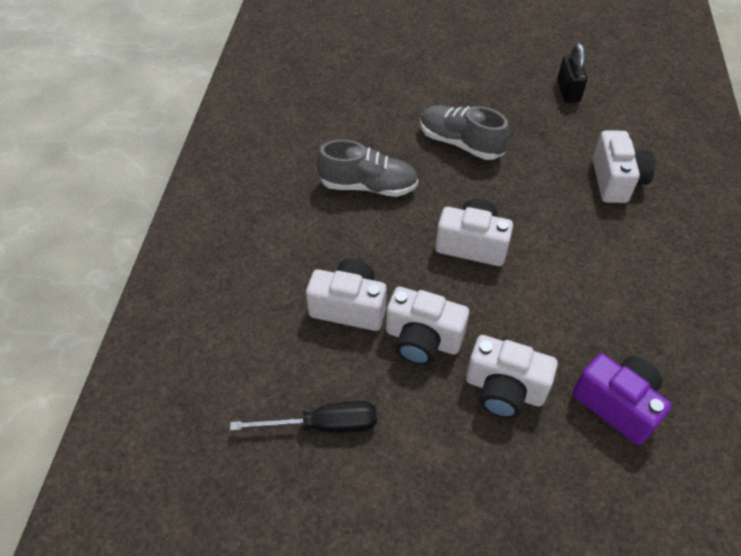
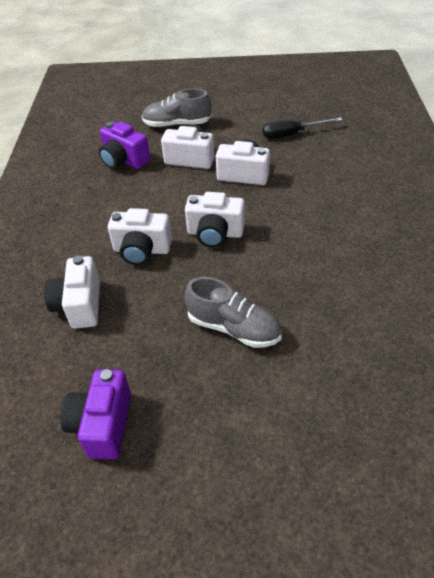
camera: 175 degrees right, 5 degrees down
(349, 307) = (297, 184): white camera -> white camera (142, 250)
(368, 186) = (314, 270): grey shoe -> grey shoe (177, 124)
(568, 91) = (102, 424): black padlock -> purple camera

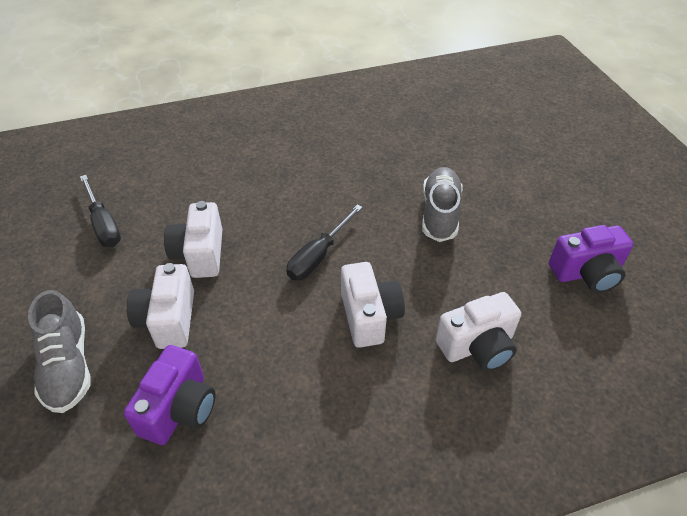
camera: 110 degrees left, 0 degrees up
(215, 233) = (318, 256): white camera -> black screwdriver

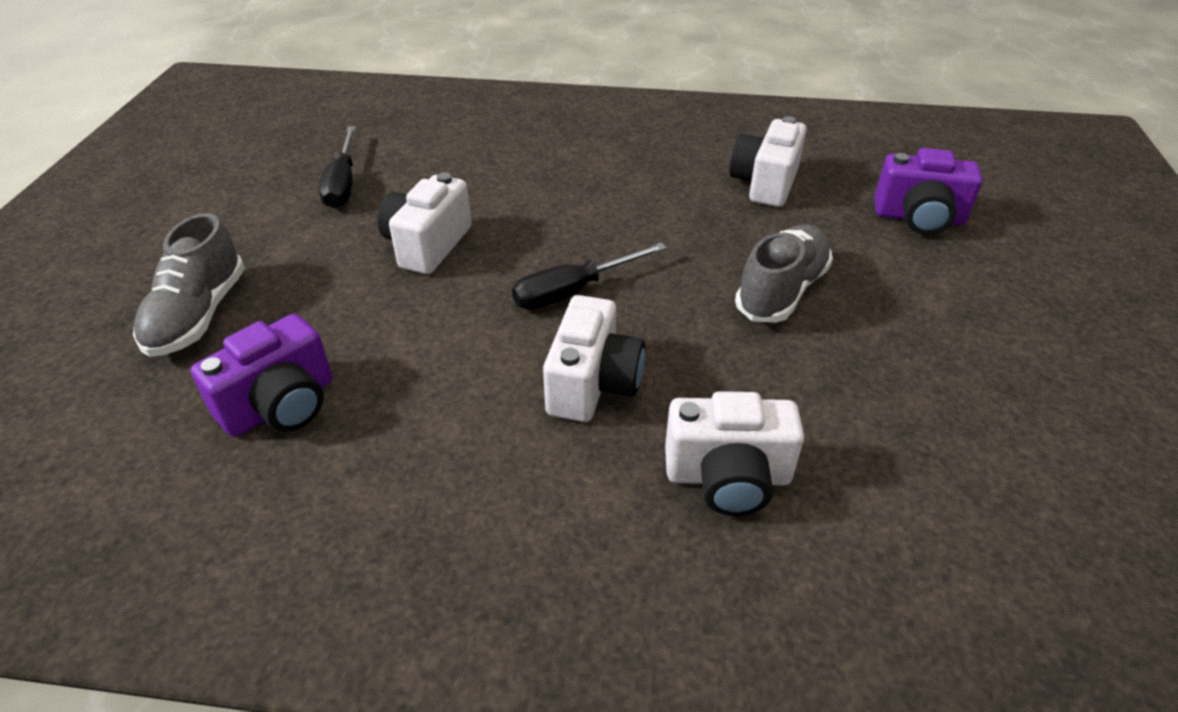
camera: 25 degrees right, 5 degrees down
(168, 319) = (340, 304): white camera -> white camera (764, 183)
(586, 273) = (978, 440): purple camera -> purple camera (919, 218)

